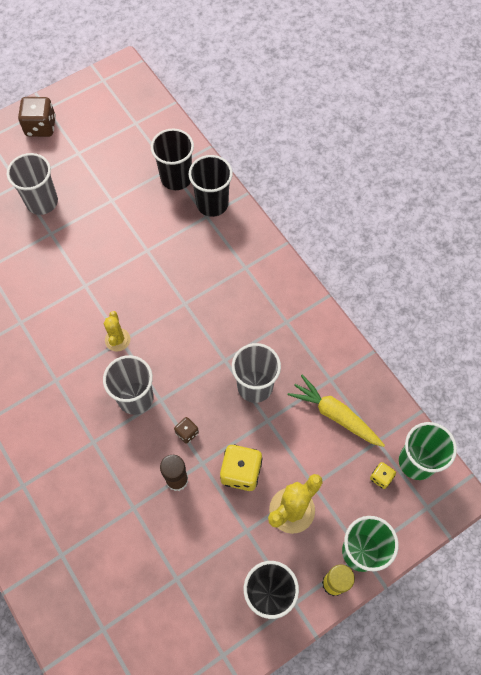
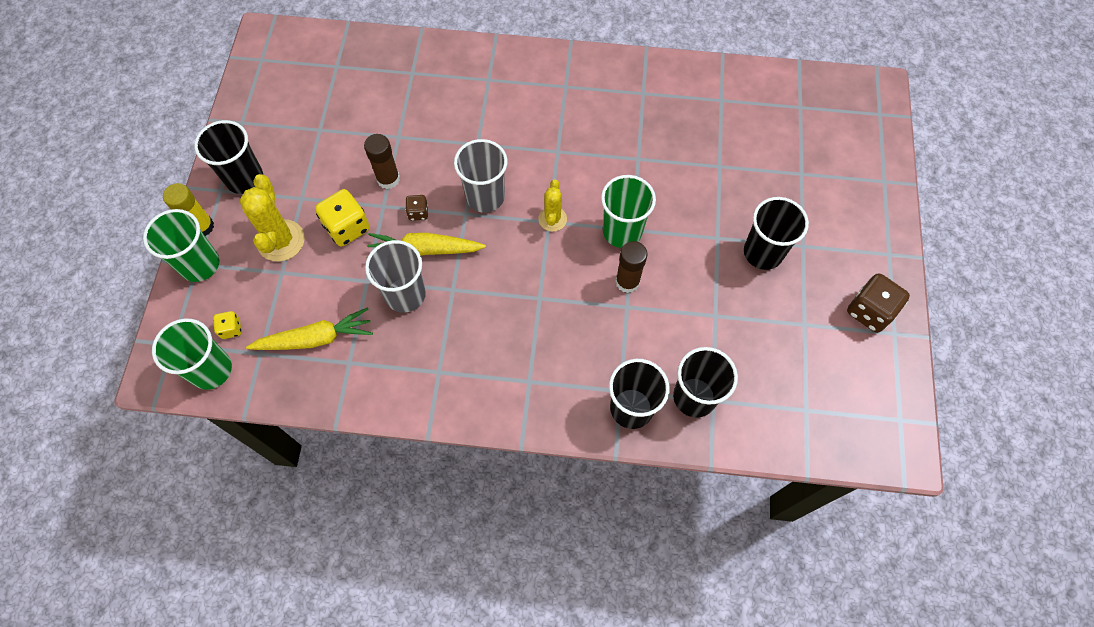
camera: 130 degrees right, 0 degrees up
(42, 202) = (763, 252): grey cup -> black cup
(92, 290) = (622, 231): none -> green cup
(117, 340) = (552, 219): yellow cactus -> yellow cactus turned 60 degrees clockwise
(128, 261) = (627, 282): none -> brown glue stick
(212, 402) = (424, 250): none -> yellow carrot

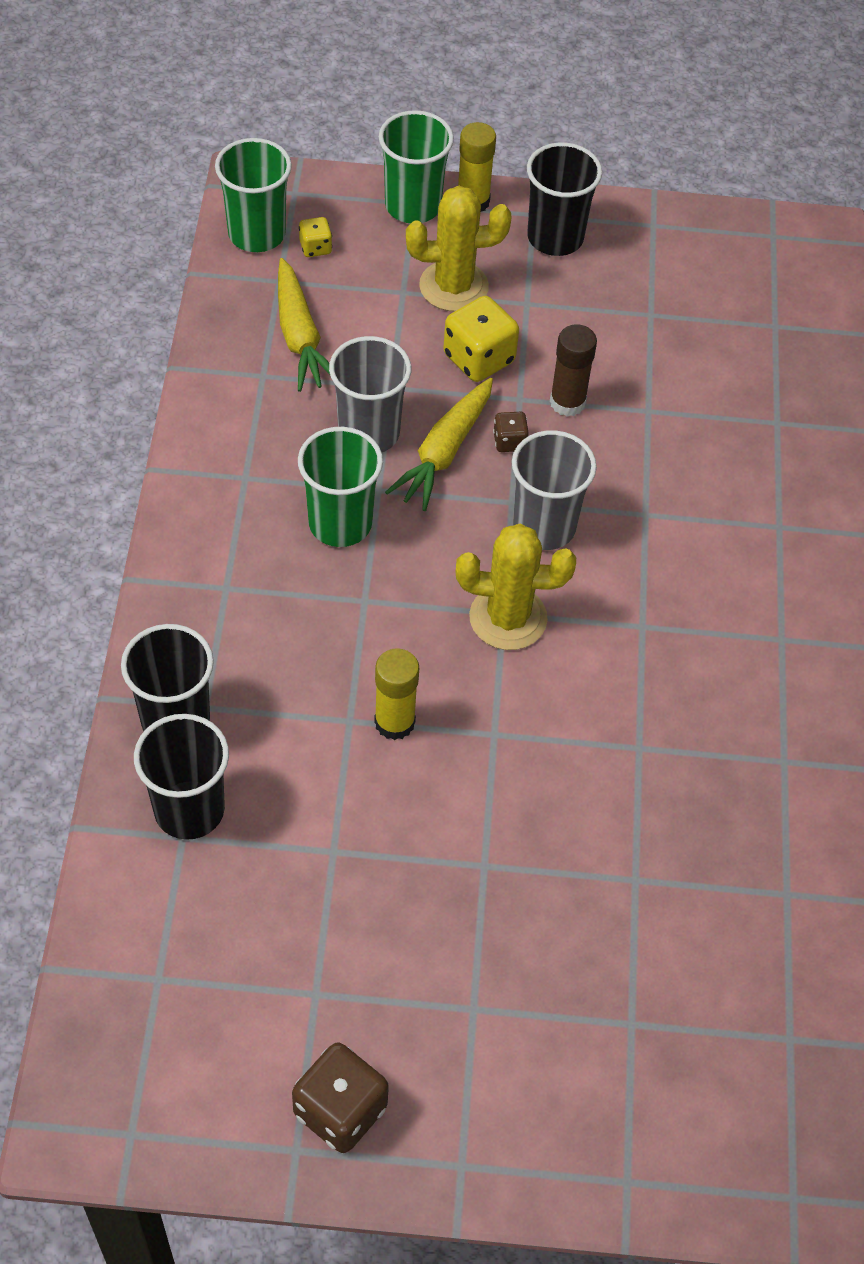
camera: 85 degrees right, 10 degrees down
(424, 250) = (444, 452): yellow carrot -> yellow carrot turned 150 degrees counterclockwise
(552, 219) = (508, 618): yellow cactus -> yellow cactus, size x1.64
(622, 231) = (489, 718): green cup -> green cup (340, 523)
(627, 282) = (394, 722): brown glue stick -> yellow glue stick
(763, 252) = (456, 937): black cup -> none

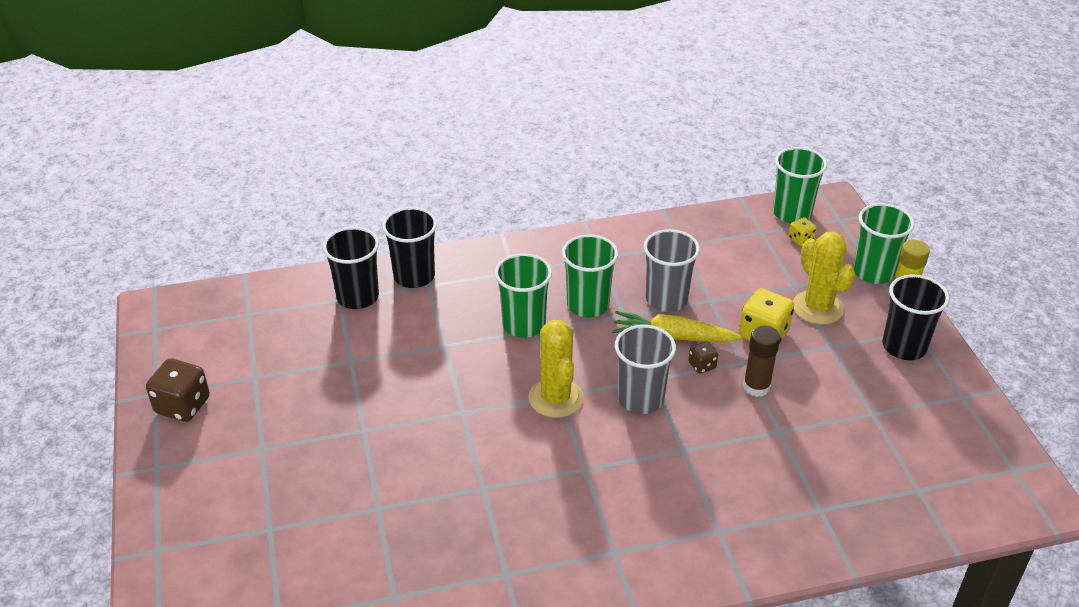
camera: 75 degrees right, 15 degrees down
(300, 336) = (723, 251): yellow carrot -> none
(348, 611) = (523, 324): none -> green cup
(394, 722) = (451, 365): yellow glue stick -> none

